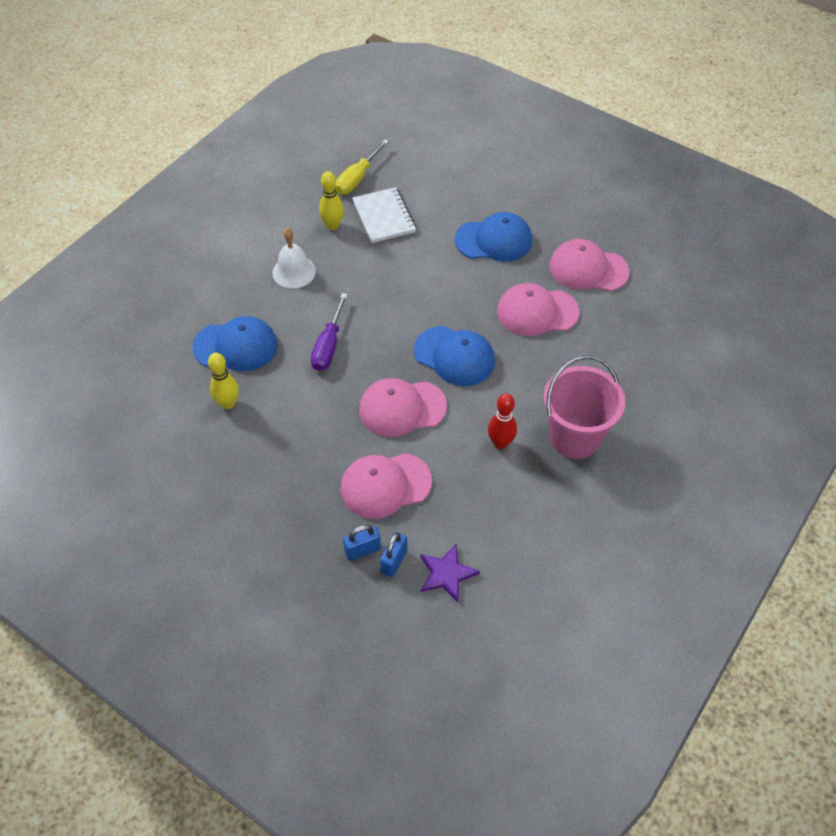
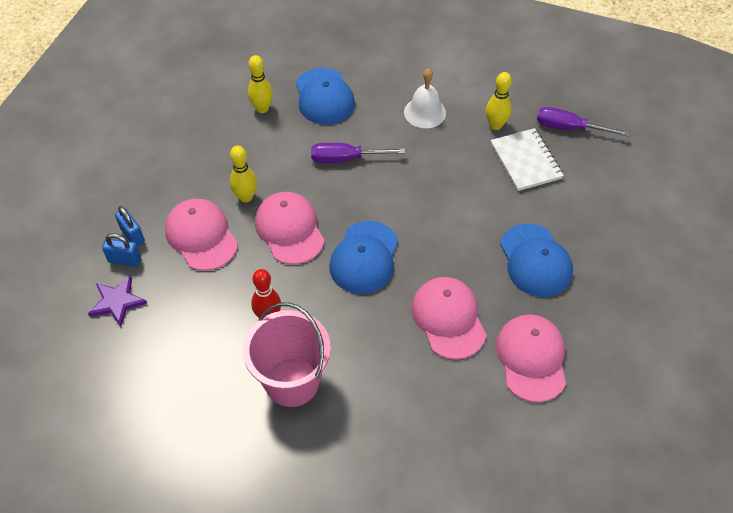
camera: 75 degrees right, 0 degrees up
(347, 438) = (246, 197): none -> yellow bowling pin
(357, 178) = (569, 128): yellow screwdriver -> purple screwdriver
(384, 217) = (525, 161): white notebook -> white notebook turned 75 degrees counterclockwise

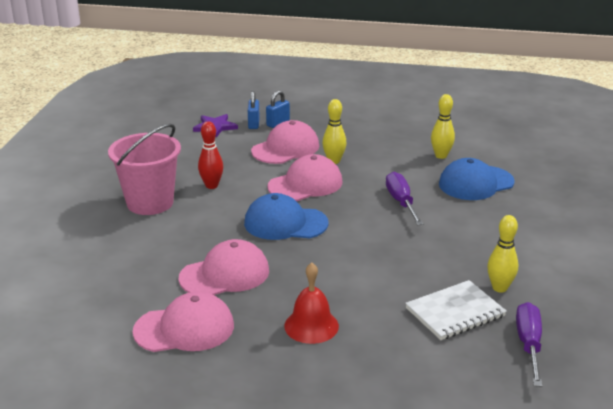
camera: 80 degrees right, 25 degrees down
(425, 112) = (490, 240): white bell -> none
(535, 260) = (311, 326): blue cap -> red bell

